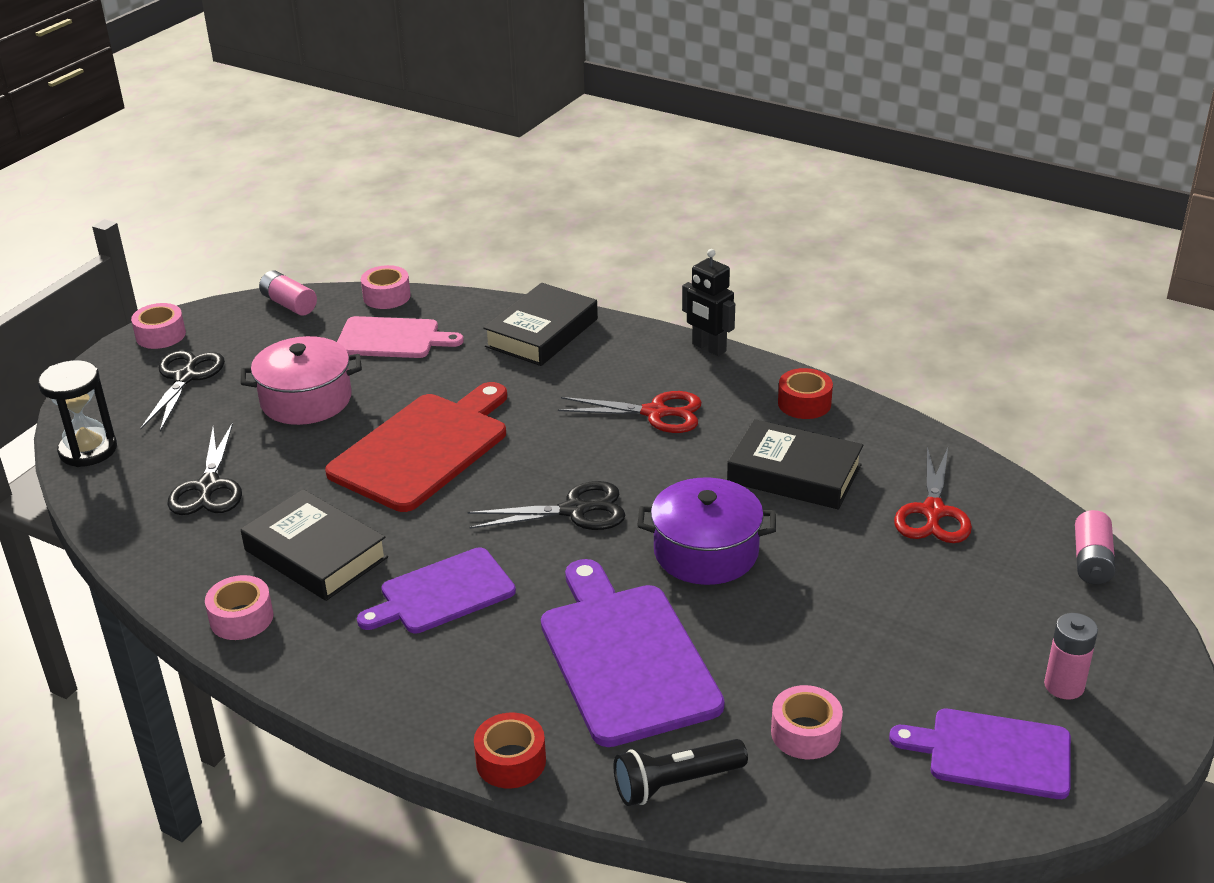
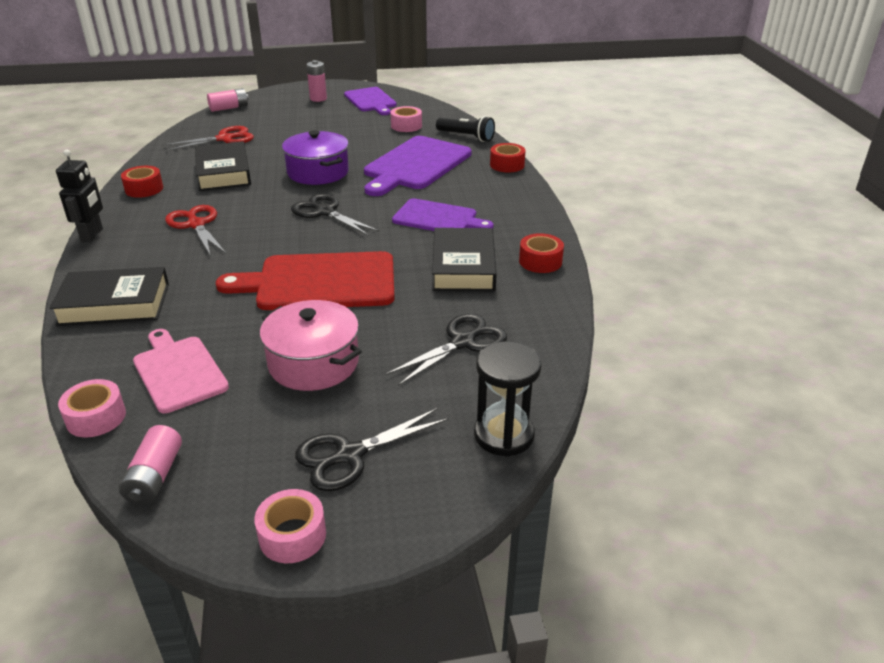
camera: 130 degrees left, 0 degrees up
(241, 618) = (540, 261): pink tape -> red tape

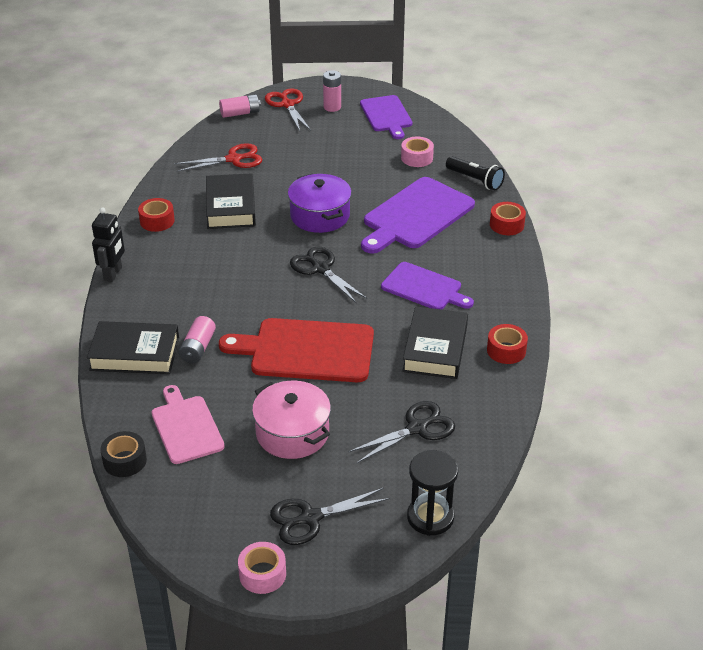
camera: 10 degrees right, 5 degrees up
(96, 417) = (125, 461): pink tape -> black tape
(154, 477) = (168, 516): pink battery -> pink battery (198, 348)
(196, 225) = (203, 271): red scissors -> red scissors (287, 105)

